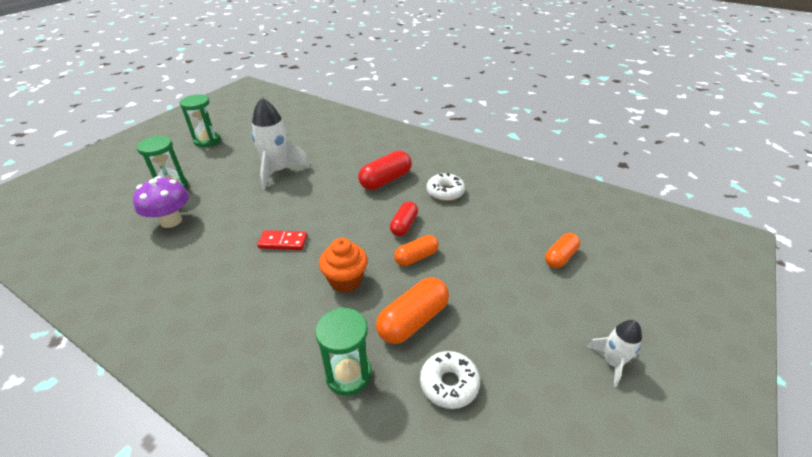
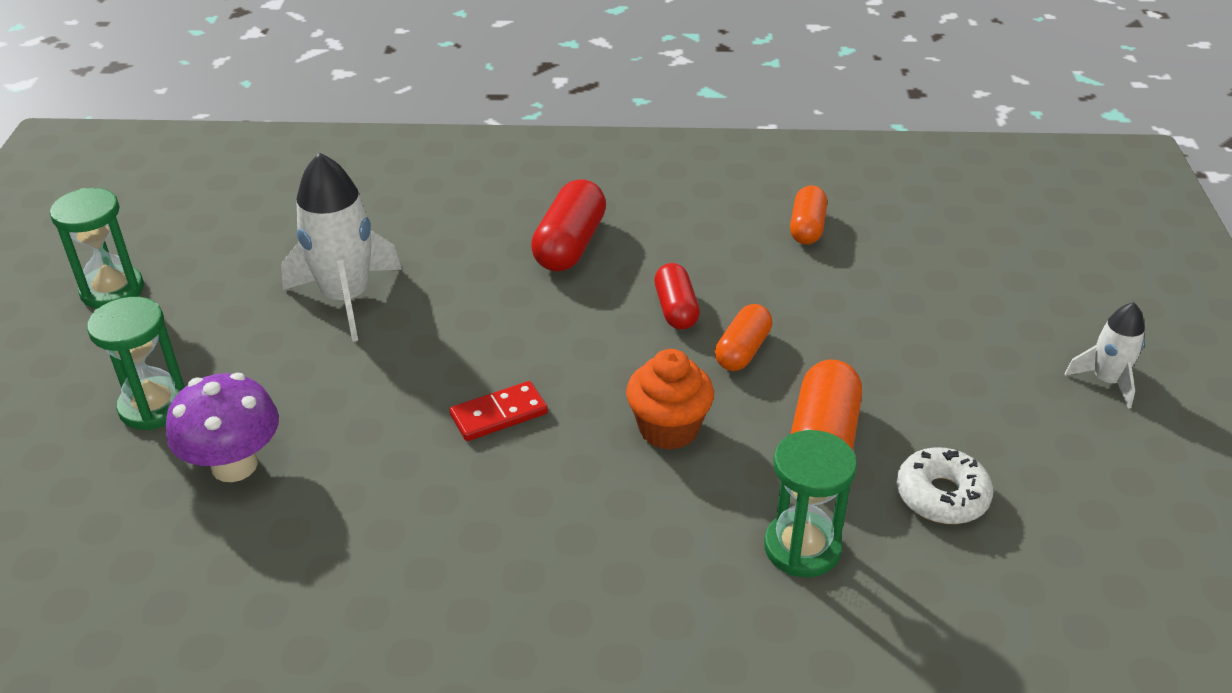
camera: 30 degrees left, 0 degrees up
(445, 192) = (690, 230): white donut -> none
(560, 257) = (942, 270): orange capsule -> orange capsule (807, 228)

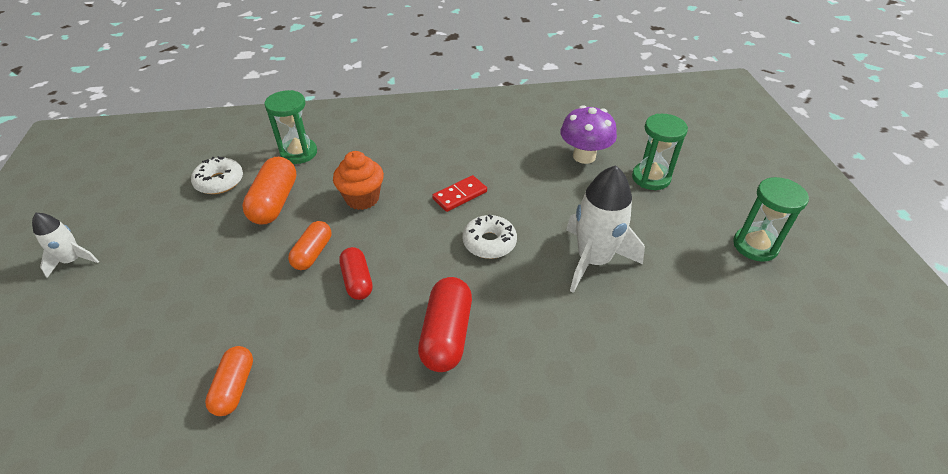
camera: 170 degrees right, 5 degrees up
(479, 336) = (489, 242): none -> white donut

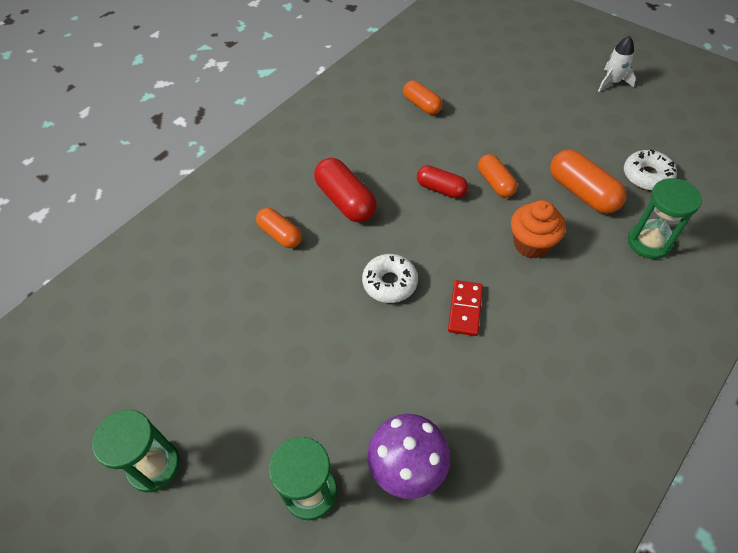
camera: 140 degrees right, 10 degrees up
(540, 347) = (280, 235): none -> orange capsule
(594, 260) = (294, 330): white rocket -> none

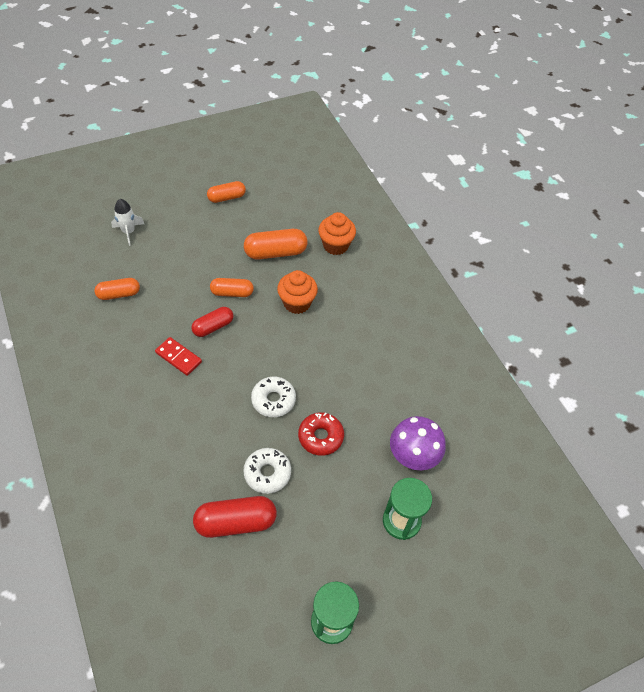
camera: 70 degrees left, 0 degrees up
(280, 235) = (178, 453): orange capsule -> orange capsule (226, 198)
(346, 201) = (178, 392): red capsule -> red capsule (236, 522)
(372, 350) = (320, 437): none -> red donut
(465, 309) = (322, 367): red domino -> red domino (178, 357)
(612, 82) = (194, 177): white rocket -> white rocket (129, 232)
(647, 176) = (286, 213): white donut -> white donut (267, 473)
(649, 242) = (335, 245): green hourglass -> orange cupcake

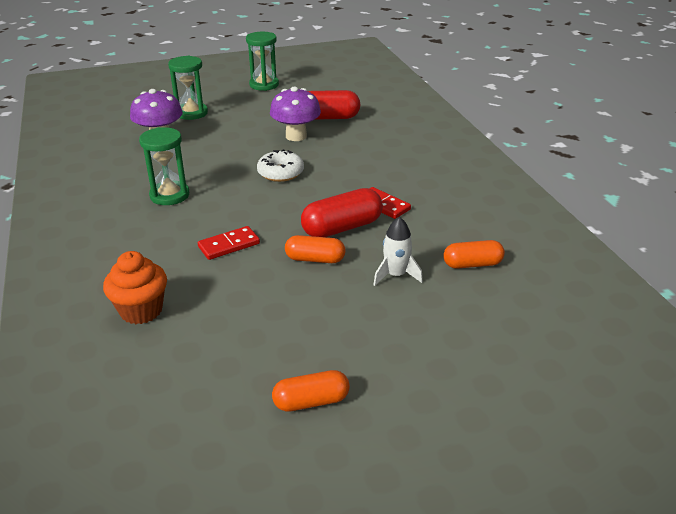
camera: 170 degrees left, 20 degrees down
(129, 232) = (484, 346): white rocket -> white rocket (395, 275)
(213, 327) = (342, 228): red capsule -> red capsule, size x1.53
(267, 473) = (296, 136): white donut -> purple mushroom
(275, 253) = (241, 304): orange capsule -> none
(297, 303) = (229, 245): orange cupcake -> red domino
(320, 437) = (241, 151): red donut -> none
(363, 359) = (169, 195): none -> green hourglass

